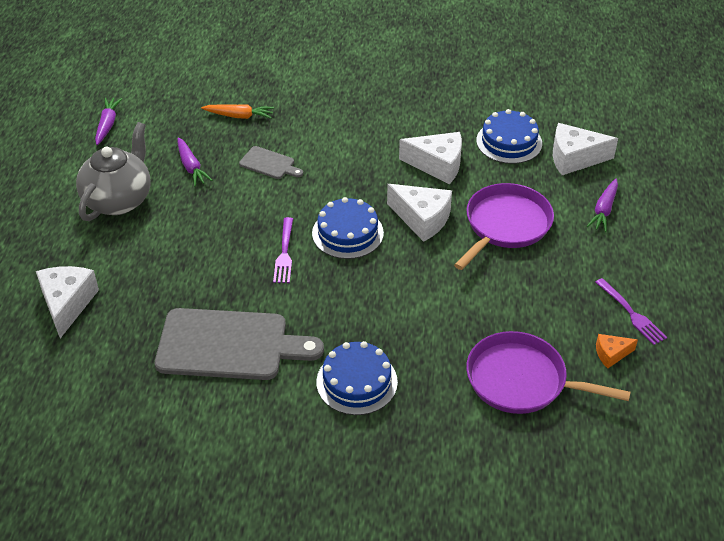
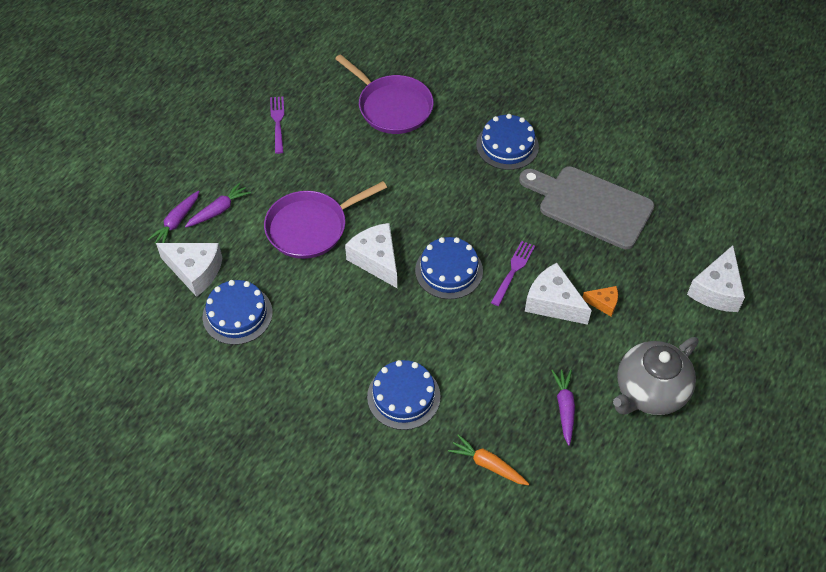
camera: 155 degrees left, 10 degrees up
(107, 125) = (640, 512): purple carrot -> purple carrot (176, 222)
(269, 164) = (484, 380): grey cutting board -> none
(330, 134) = (403, 396): none -> blue cake
(437, 165) = (323, 313): white cheese -> white cheese (553, 303)
(611, 354) = (317, 101): orange cheese -> orange cheese (603, 303)

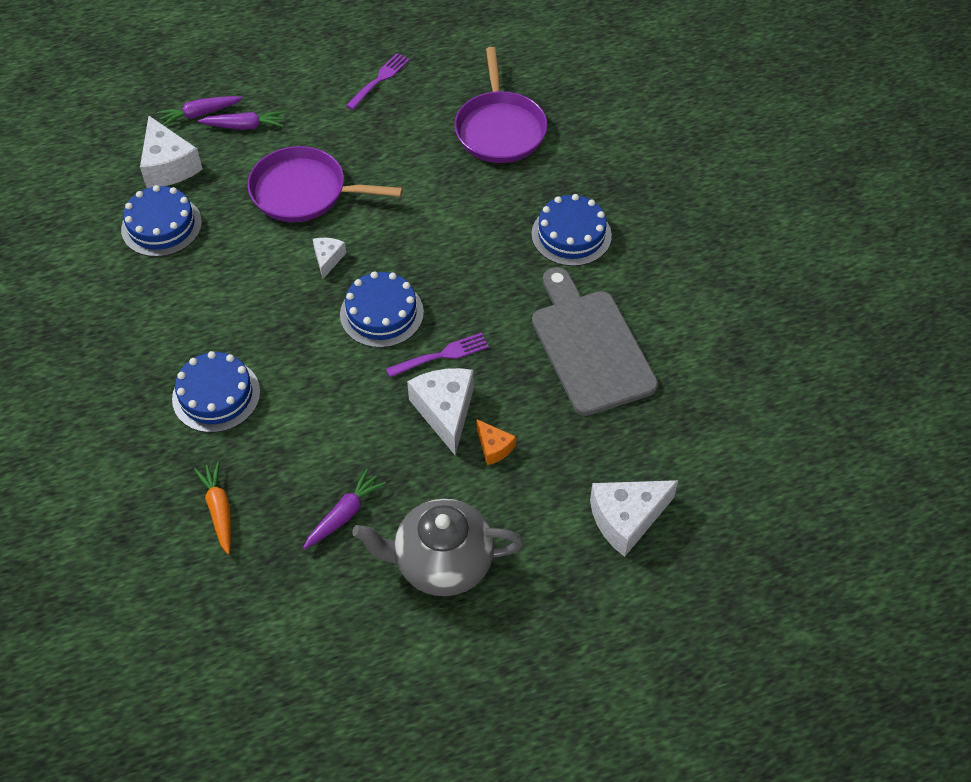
camera: 40 degrees right, 0 degrees up
(376, 260) = (328, 259): white cheese -> white cheese, size x0.54

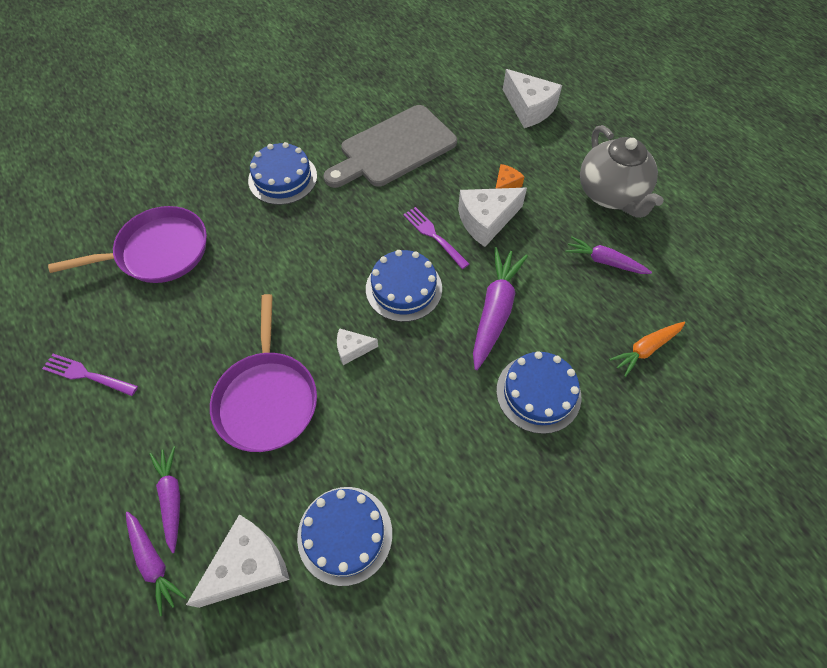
camera: 105 degrees left, 5 degrees up
(322, 386) = (495, 311): none -> purple carrot

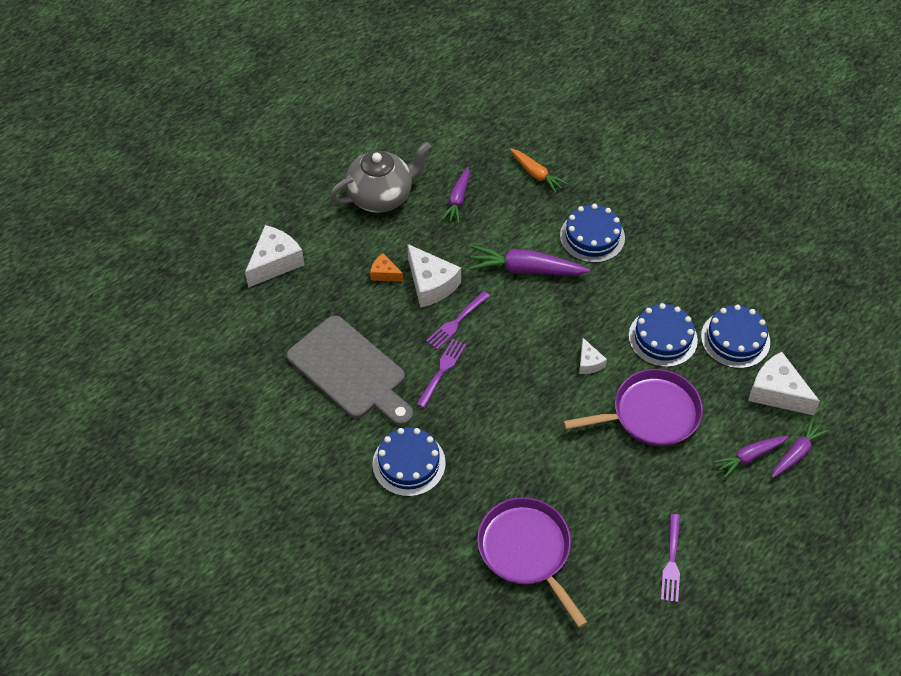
camera: 100 degrees left, 5 degrees down
(376, 215) = (442, 371): none -> purple fork
(403, 288) = (519, 336): blue cake -> blue cake (662, 338)

